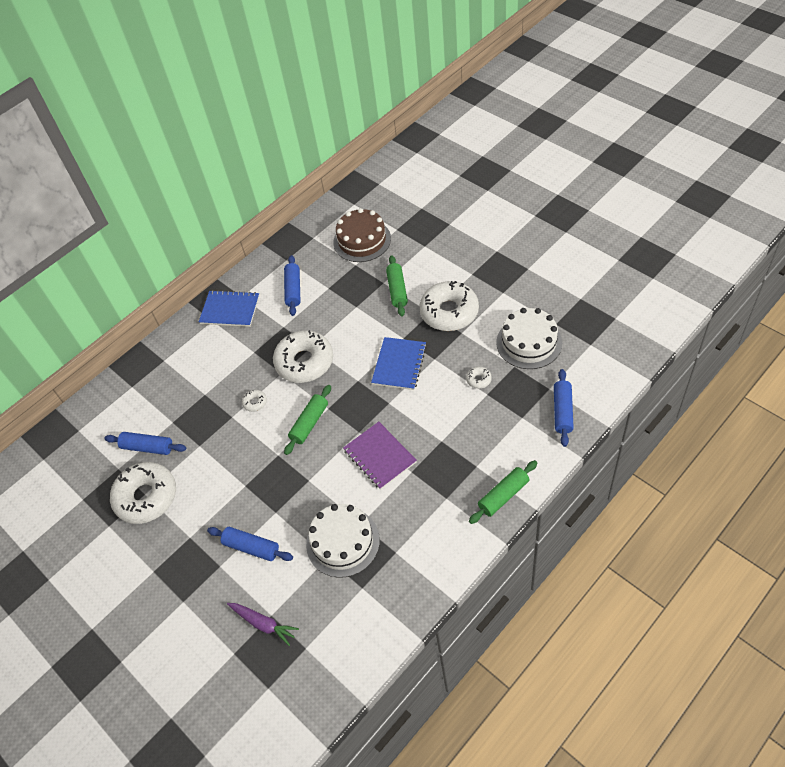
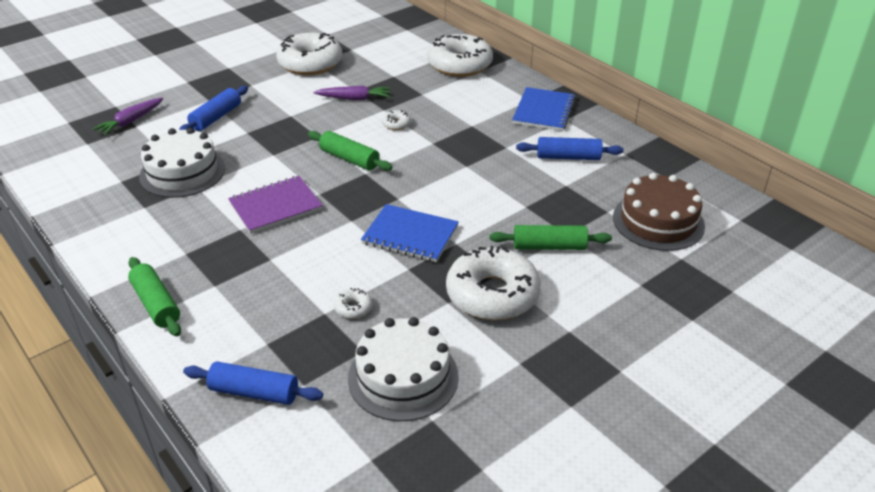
camera: 90 degrees right, 15 degrees down
(148, 447) = (368, 63): blue rolling pin -> none
(214, 443) = (354, 98): none -> purple carrot
(304, 362) = (443, 160): white donut -> white donut (459, 65)

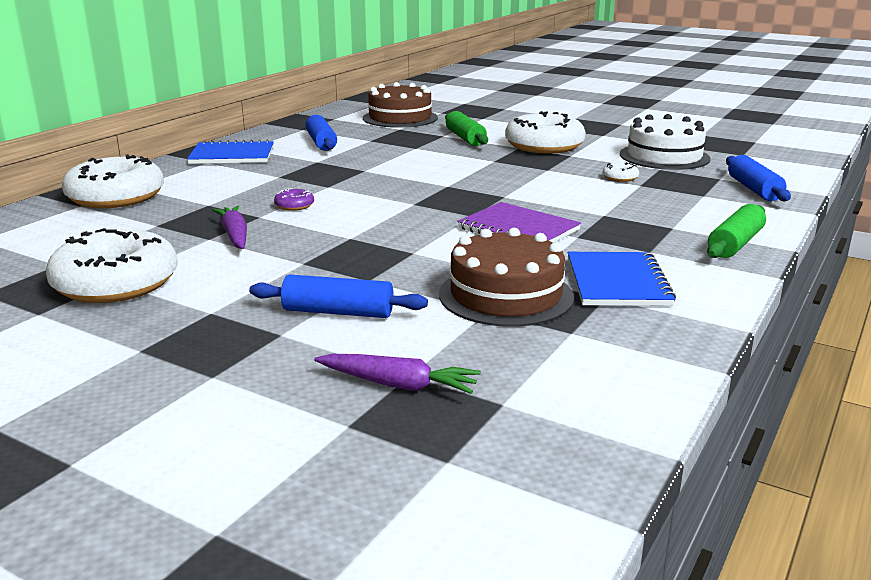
camera: 110 degrees left, 15 degrees down
(182, 172) = (506, 295): white cake -> brown cake
(349, 159) = (390, 214): green rolling pin -> none
(396, 124) = (294, 205): white donut -> purple donut
(410, 235) = (501, 174): blue notebook -> blue notebook (617, 282)

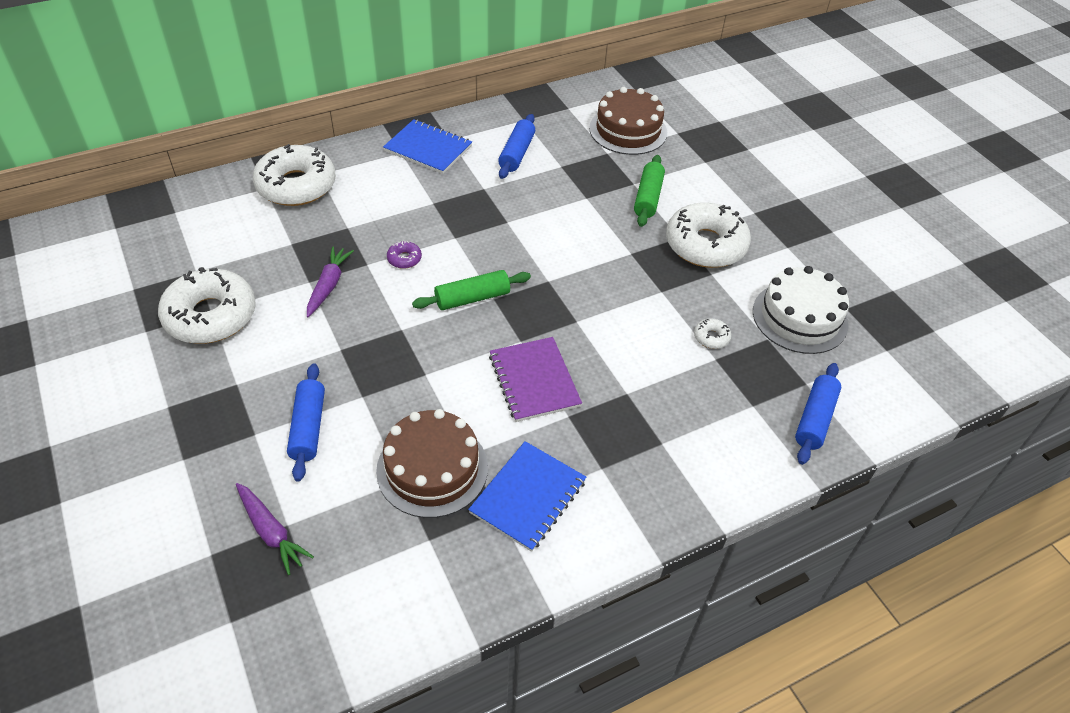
camera: 30 degrees right, 25 degrees up
(338, 312) = (308, 427): blue rolling pin -> blue rolling pin turned 45 degrees clockwise
(735, 244) = (684, 496): green rolling pin -> green rolling pin (472, 298)

